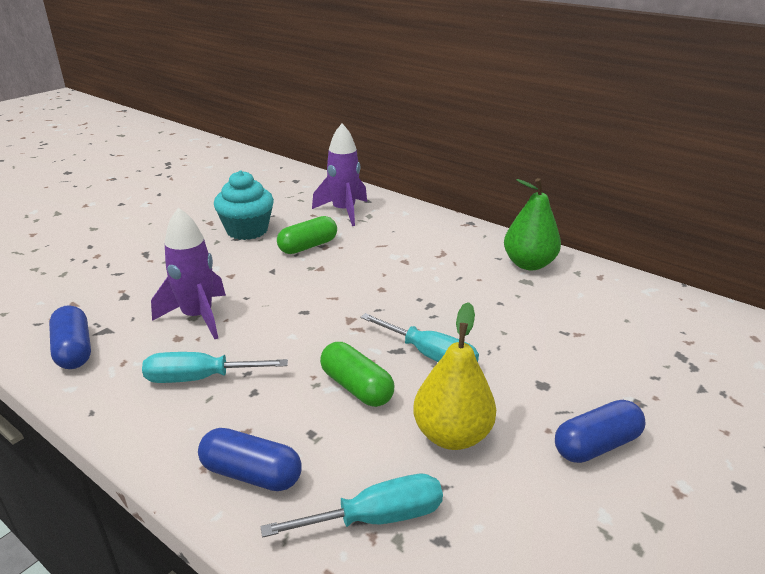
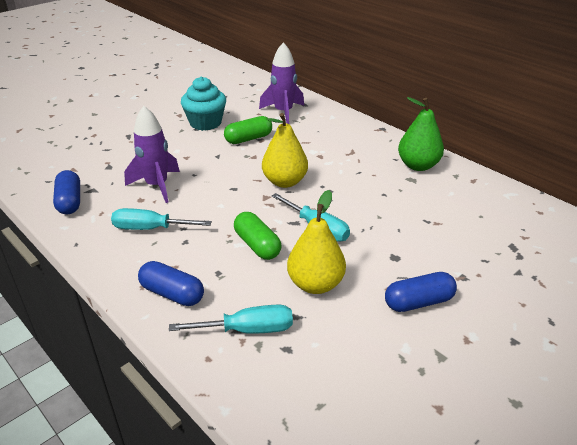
camera: 10 degrees right, 5 degrees up
(369, 297) = (284, 182): none -> yellow pear

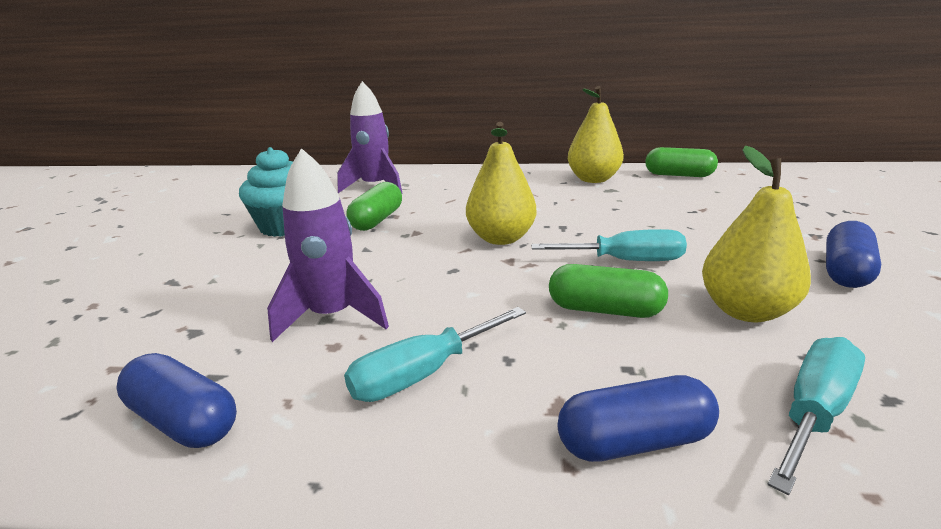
camera: 40 degrees left, 10 degrees down
(418, 165) = (593, 179): green pear -> yellow pear
(485, 190) = (678, 175): none -> green capsule

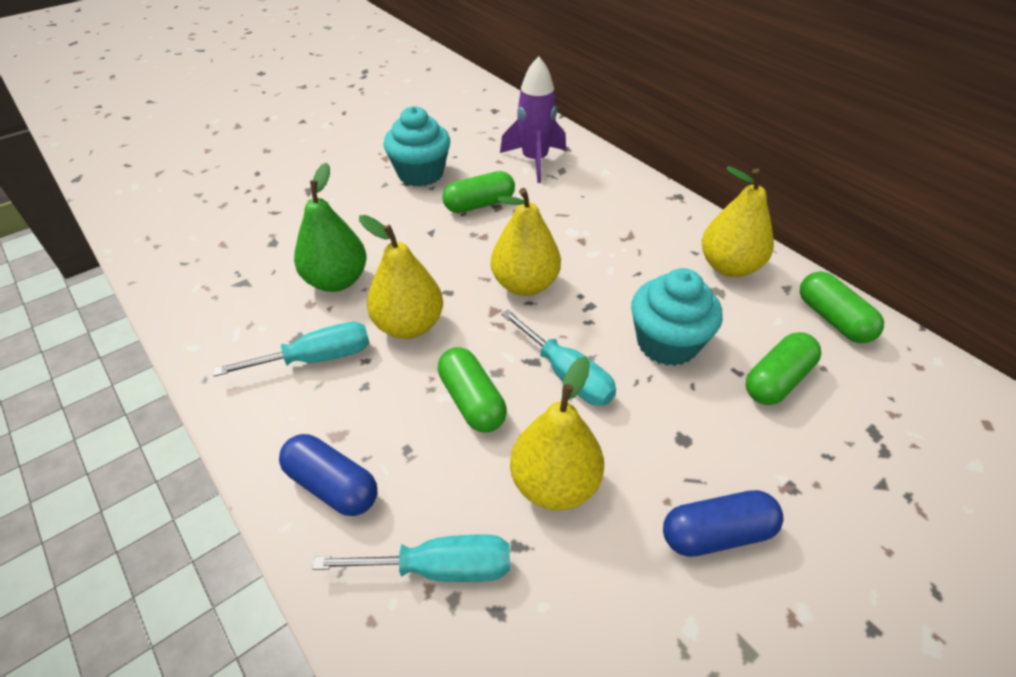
camera: 45 degrees right, 20 degrees up
(184, 420) = (208, 301): blue capsule -> none
(333, 316) = (337, 281): purple rocket -> green pear
(423, 374) = (316, 358): turquoise screwdriver -> turquoise screwdriver turned 150 degrees clockwise
(463, 303) = (409, 325): none -> yellow pear
(638, 219) = (667, 343): none -> turquoise cupcake
(714, 204) = (777, 380): none -> green capsule

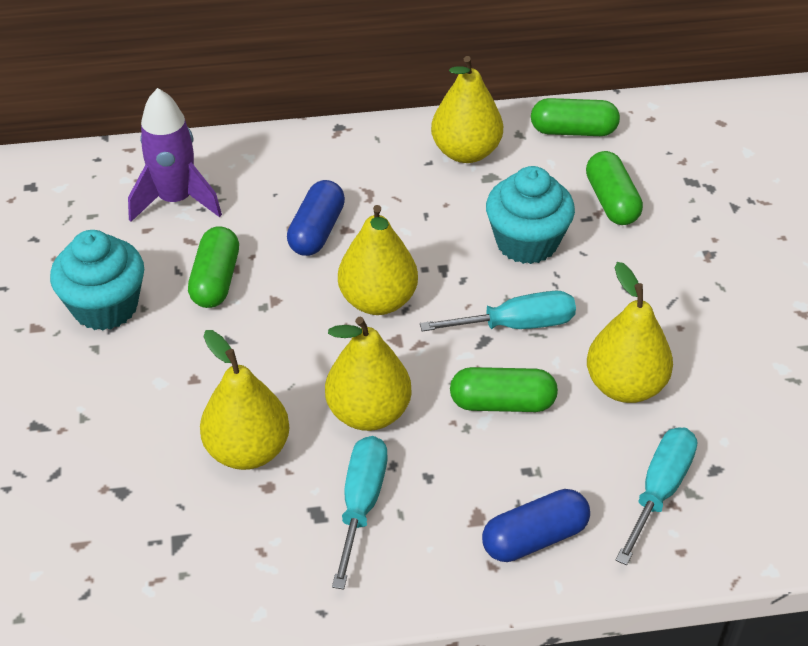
camera: 60 degrees left, 0 degrees up
(337, 281) = (248, 450): green pear -> yellow pear
(716, 533) = (722, 315): blue capsule -> blue capsule (317, 231)

